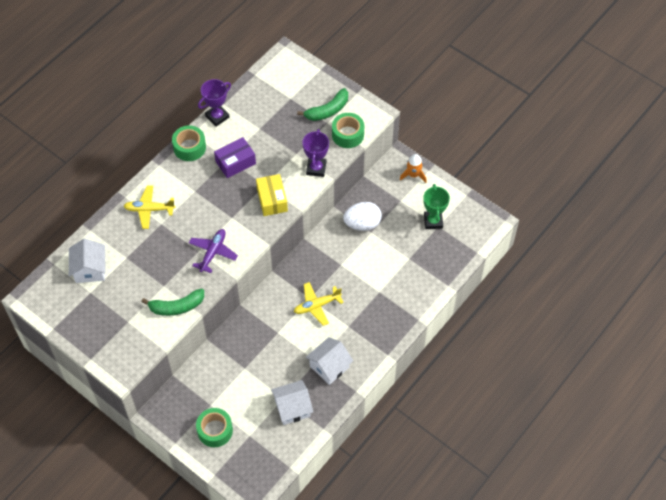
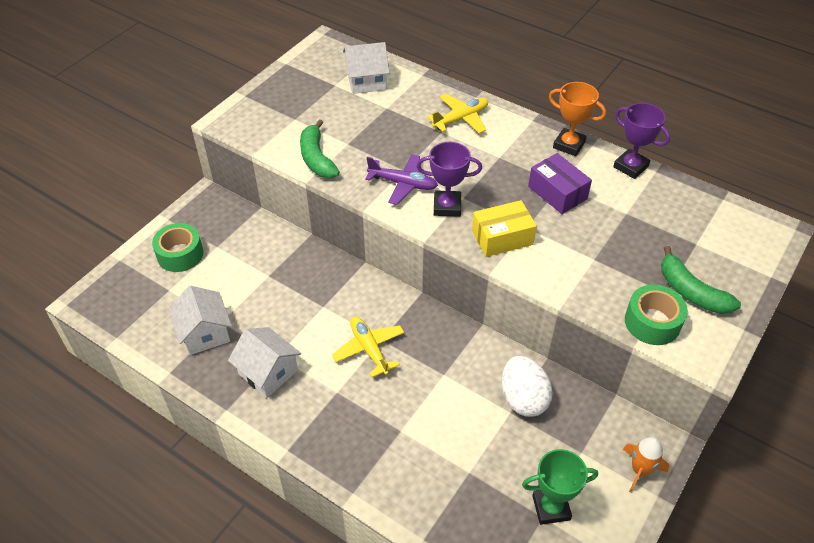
camera: 85 degrees right, 10 degrees down
(149, 209) = (461, 119): yellow plane -> yellow plane turned 60 degrees clockwise
(189, 147) = (569, 145): green tape -> orange trophy
(316, 168) = (572, 285): purple trophy -> purple trophy (447, 206)

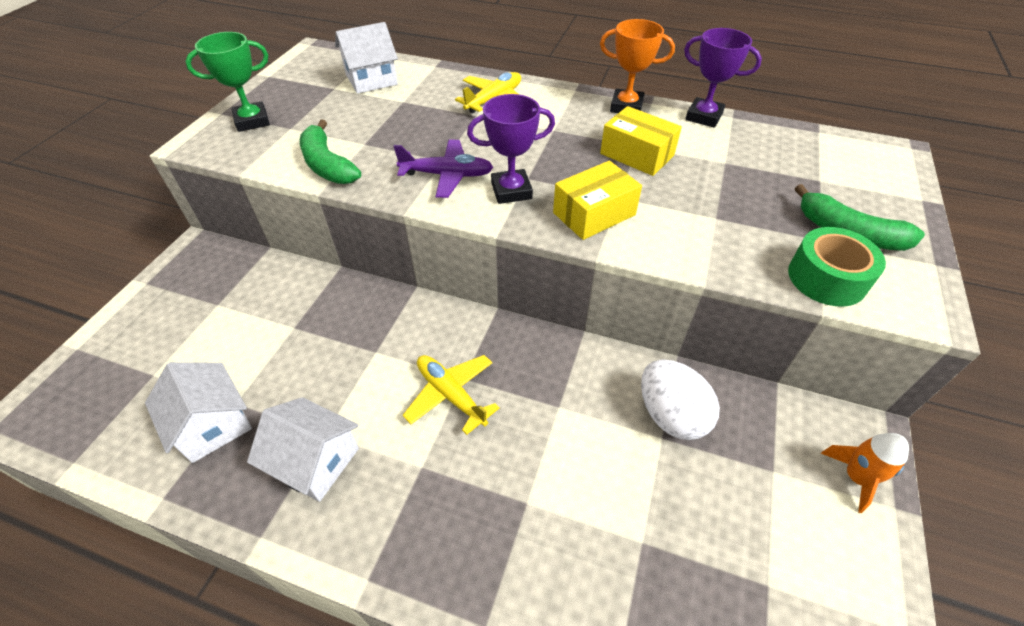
camera: 15 degrees left, 0 degrees up
(180, 254) = (166, 324): green tape -> none
(551, 508) = (773, 567): green trophy -> green trophy (252, 121)
(557, 192) = (637, 154): purple box -> yellow box

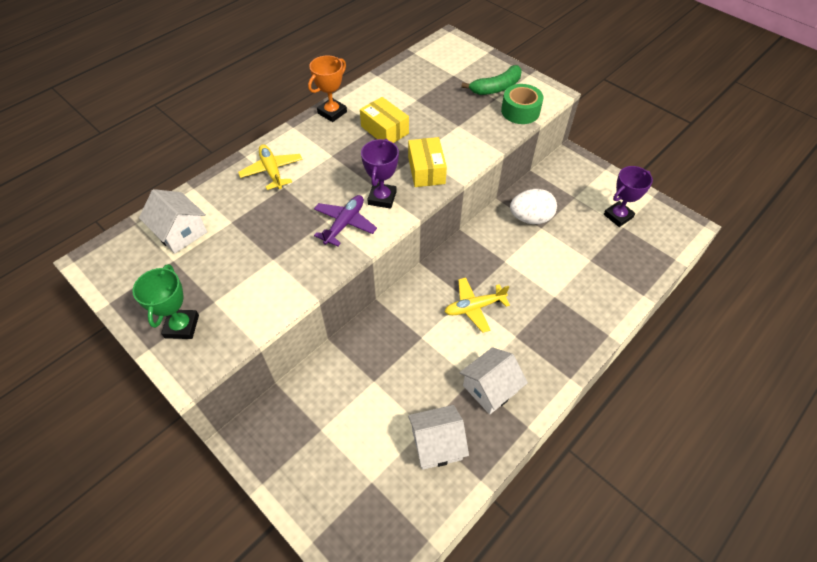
camera: 65 degrees left, 5 degrees up
(327, 165) = (286, 287): green banana -> none
(371, 79) = (180, 232): white house -> white house turned 45 degrees counterclockwise
(637, 154) = (384, 130): yellow box -> yellow box turned 75 degrees clockwise
(704, 117) = (368, 86): purple trophy -> purple trophy (618, 216)
(856, 477) = (588, 172): orange rocket -> none

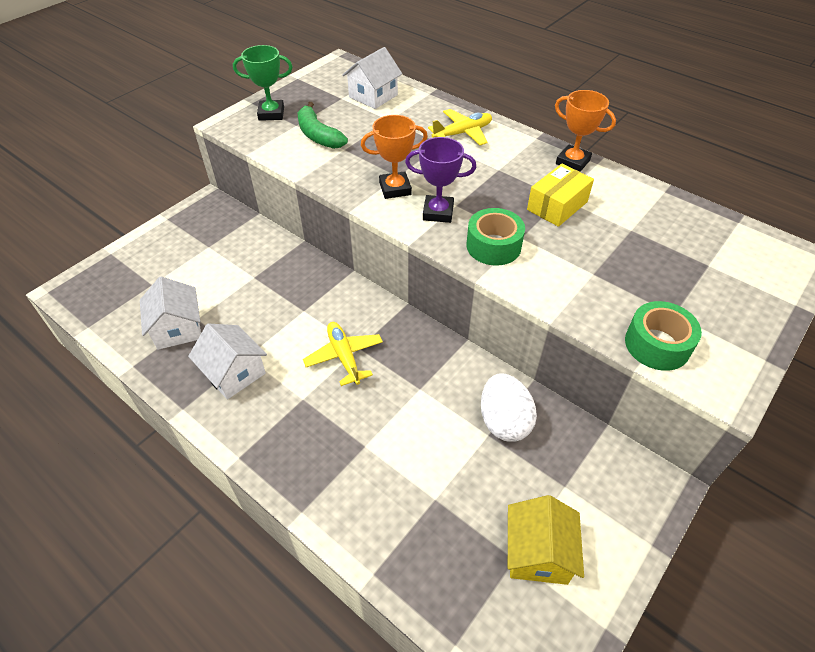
camera: 85 degrees right, 5 degrees down
(345, 224) = (395, 189): purple plane -> orange trophy
(426, 170) = (493, 246): yellow box -> green tape
(496, 88) = (703, 315): green banana -> green banana (318, 135)
(618, 216) = (538, 553): purple trophy -> yellow house

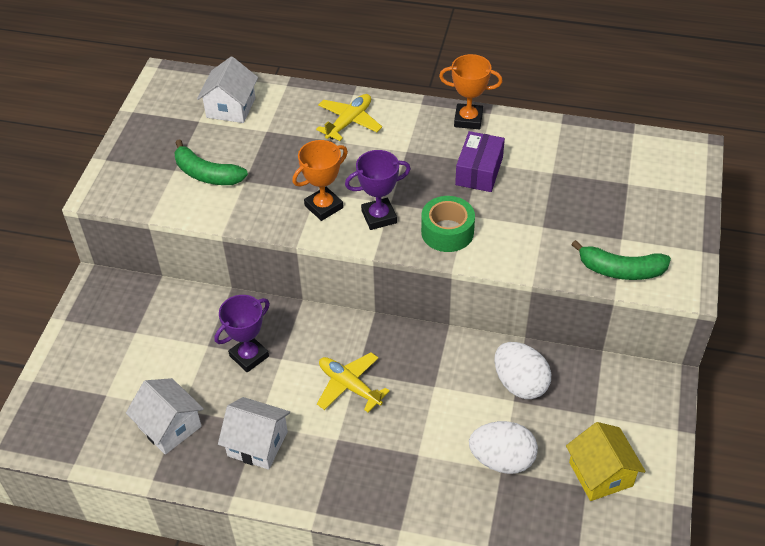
camera: 25 degrees left, 0 degrees up
(271, 114) = (138, 165): green trophy -> none
(279, 298) = (249, 356): none -> purple trophy
(442, 489) = (502, 460): none -> white egg
(557, 206) = (479, 171): yellow box -> purple box
(657, 344) = (621, 270): green tape -> green banana

